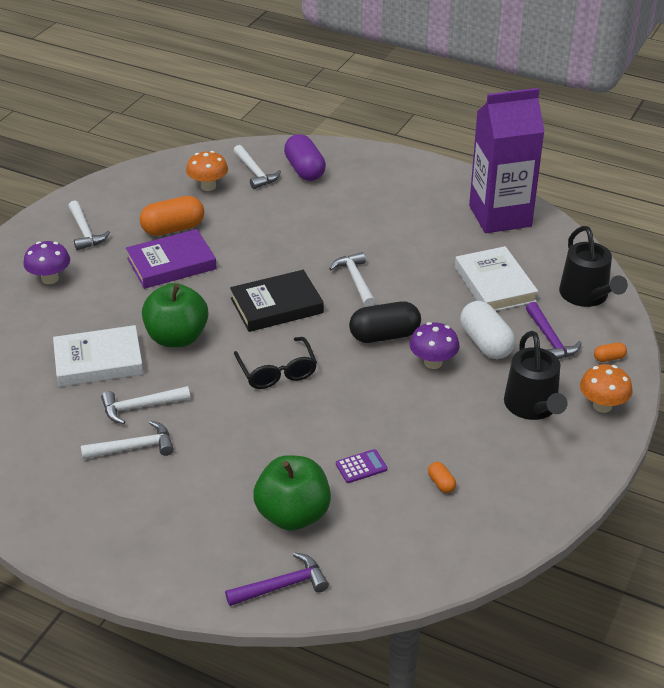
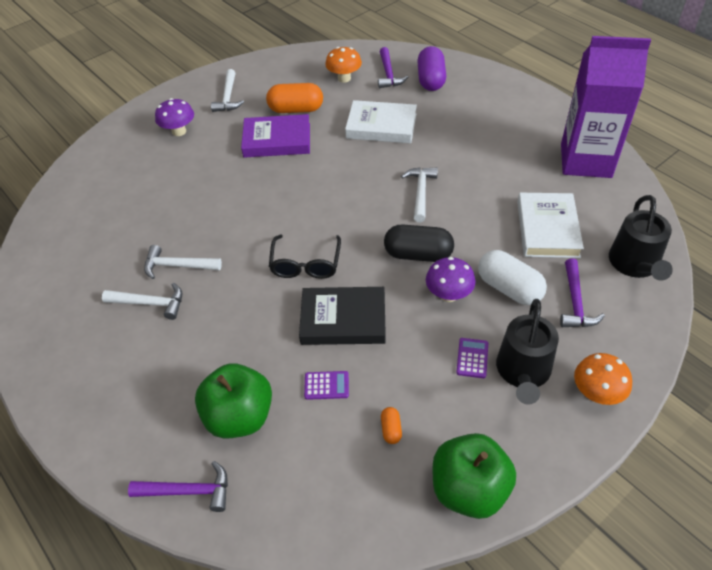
camera: 25 degrees right, 10 degrees up
(98, 361) = (171, 214): white book -> white book (381, 126)
(177, 337) = (243, 209): green apple -> green apple (469, 489)
(255, 173) = (388, 74): white hammer -> purple hammer
(277, 306) = (340, 200): black book -> black book (343, 320)
(482, 408) = (472, 358): none -> purple calculator
(485, 343) = (509, 288): white capsule -> white capsule turned 45 degrees counterclockwise
(609, 358) = (628, 340): orange capsule -> none

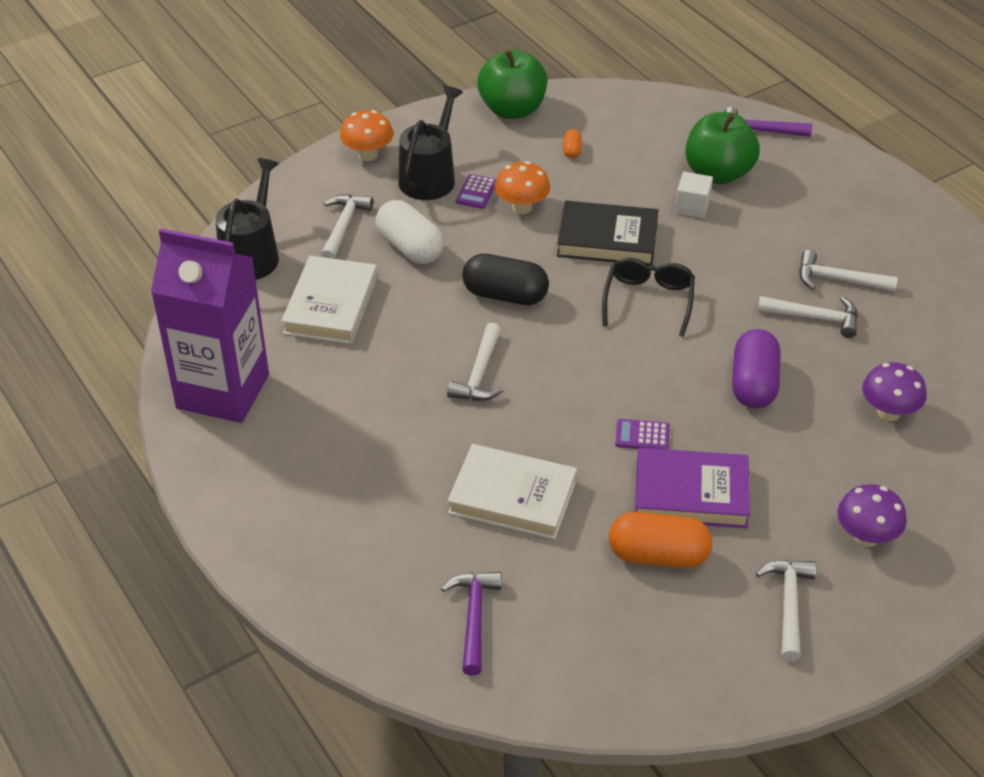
camera: 175 degrees left, 5 degrees down
(267, 368) = (692, 206): none -> white cube
(326, 385) = (630, 187): purple calculator -> purple calculator (642, 435)
(344, 78) = (562, 620): orange mushroom -> orange mushroom (522, 207)
(431, 80) = (398, 589): purple capsule -> purple capsule (753, 384)
(448, 295) = (482, 249): purple mushroom -> purple mushroom (888, 412)
(575, 302) = (343, 226): purple hammer -> white hammer

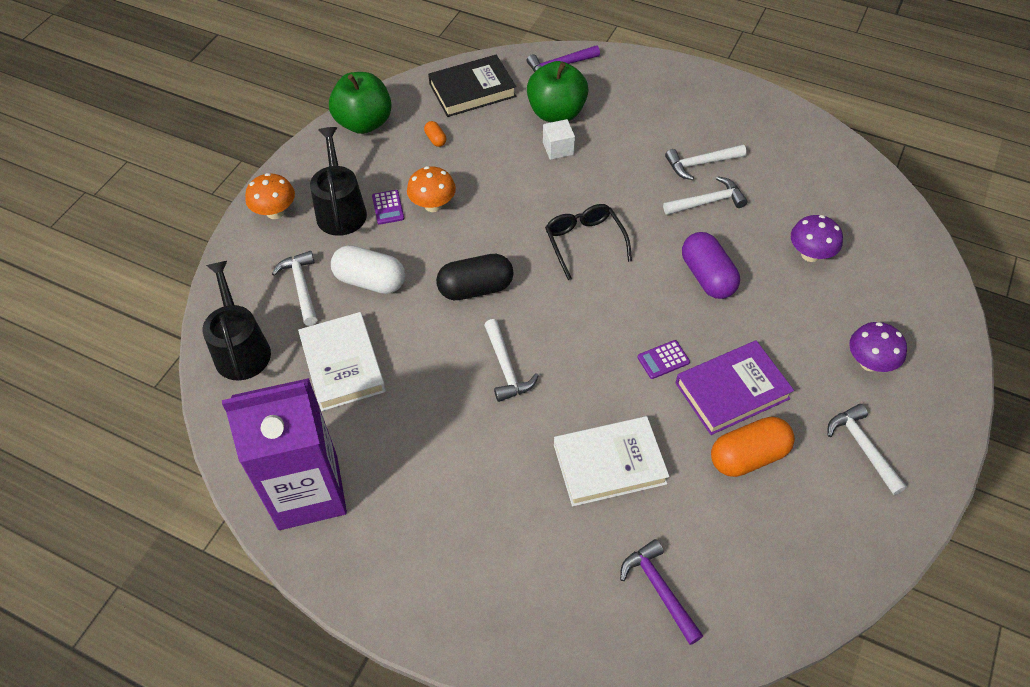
camera: 30 degrees left, 10 degrees up
(607, 239) = (517, 203): black book -> black book (472, 90)

